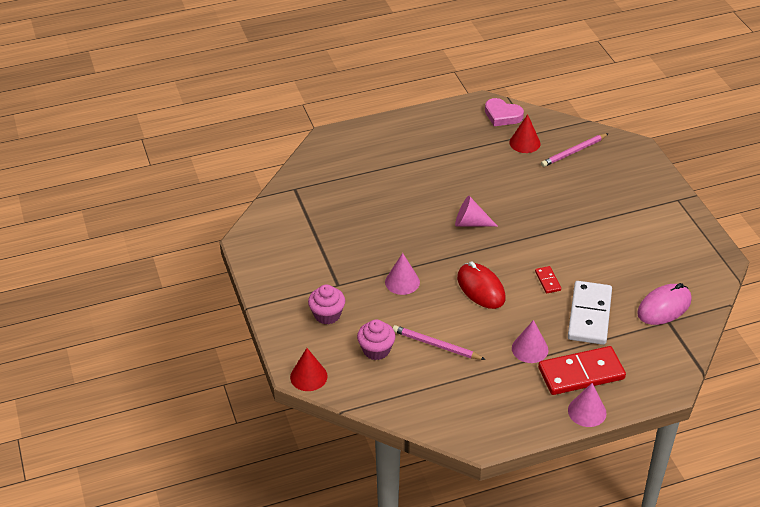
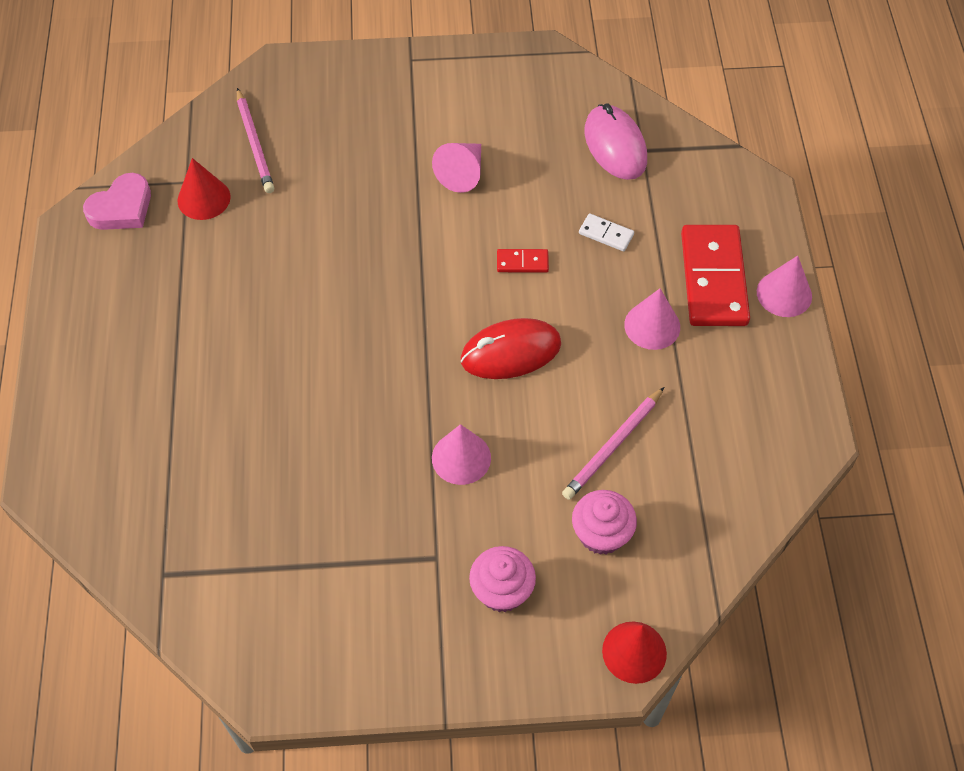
camera: 75 degrees left, 15 degrees up
(470, 223) = (361, 325): pink cone -> pink cone (462, 173)
(589, 315) = (606, 234): white domino -> white domino, size x0.44

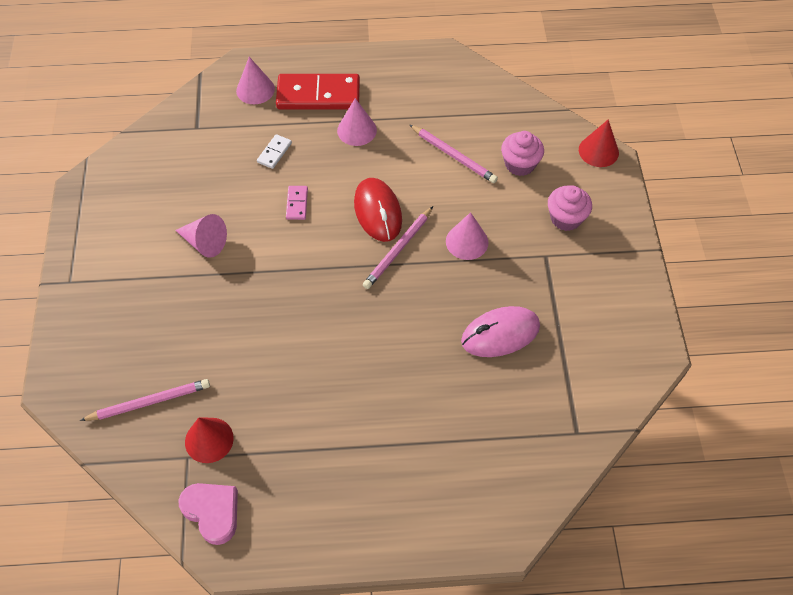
camera: 90 degrees left, 0 degrees up
(449, 376) = (398, 249): none -> pink pencil
(522, 262) = (297, 204): red domino -> pink domino
(615, 146) = (190, 144): pink mouse -> pink mouse (500, 334)
(784, 294) = (333, 60): pink cone -> pink cone (255, 89)

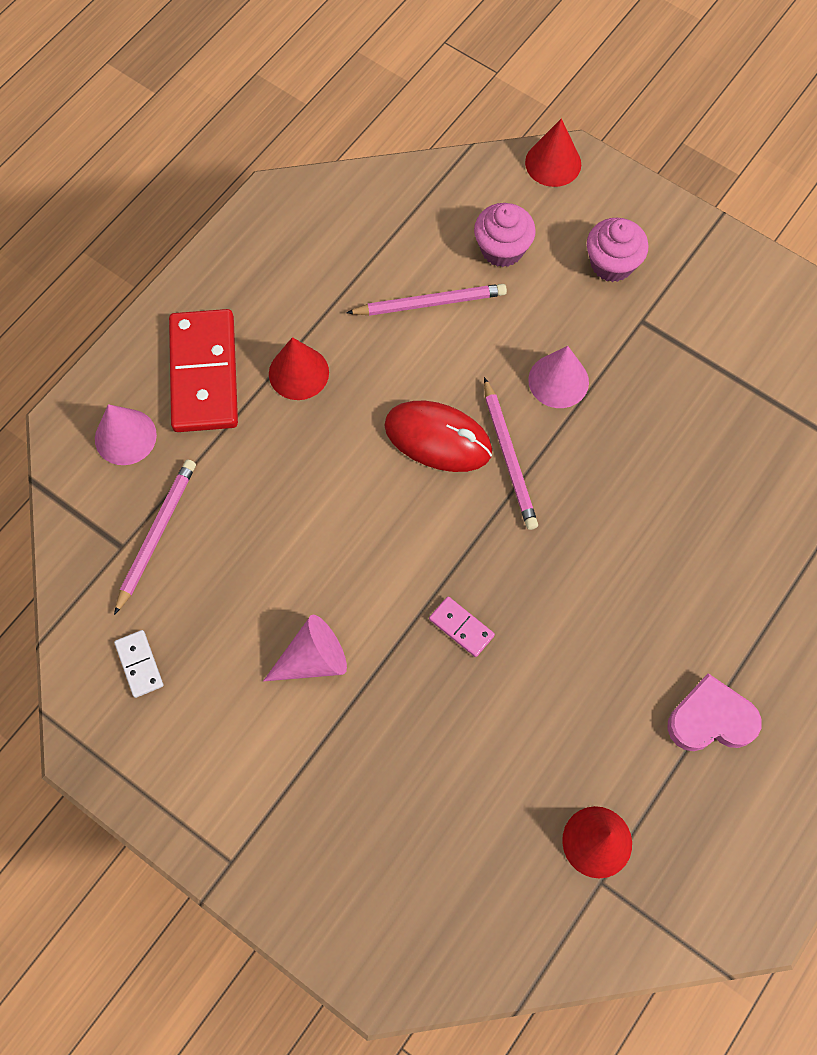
camera: 50 degrees left, 10 degrees up
(149, 402) = (492, 878): pink pencil -> pink pencil (156, 535)
(212, 512) = (693, 900): pink heart -> pink heart (710, 719)
(274, 153) = (248, 486): white domino -> white domino (139, 664)
(297, 204) = (348, 515): pink domino -> pink domino (461, 627)
(318, 95) = (204, 373): red domino -> red domino turned 45 degrees counterclockwise
(357, 130) = (298, 373): pink cone -> red cone
(500, 334) = (702, 440): pink mouse -> none

